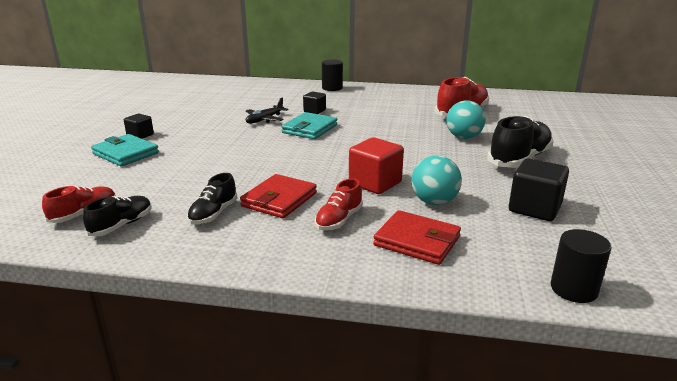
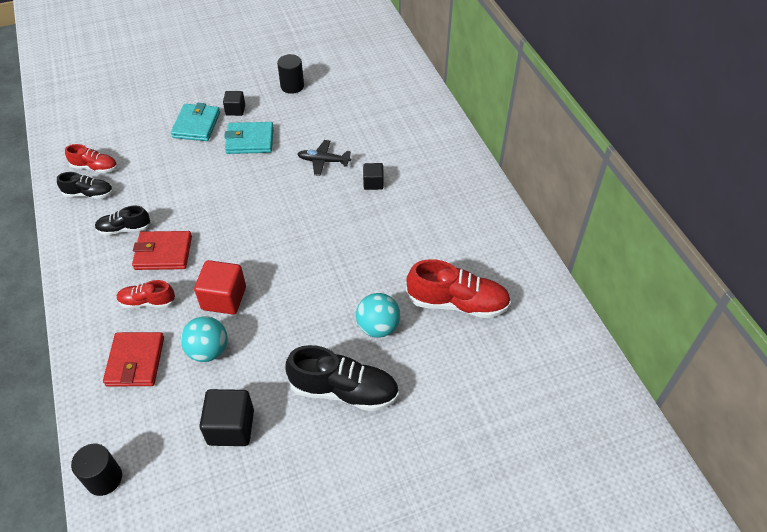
camera: 60 degrees right, 25 degrees up
(310, 129) = (320, 202): turquoise wallet -> turquoise wallet (250, 140)
(332, 88) = (458, 163): black cylinder -> black cylinder (292, 86)

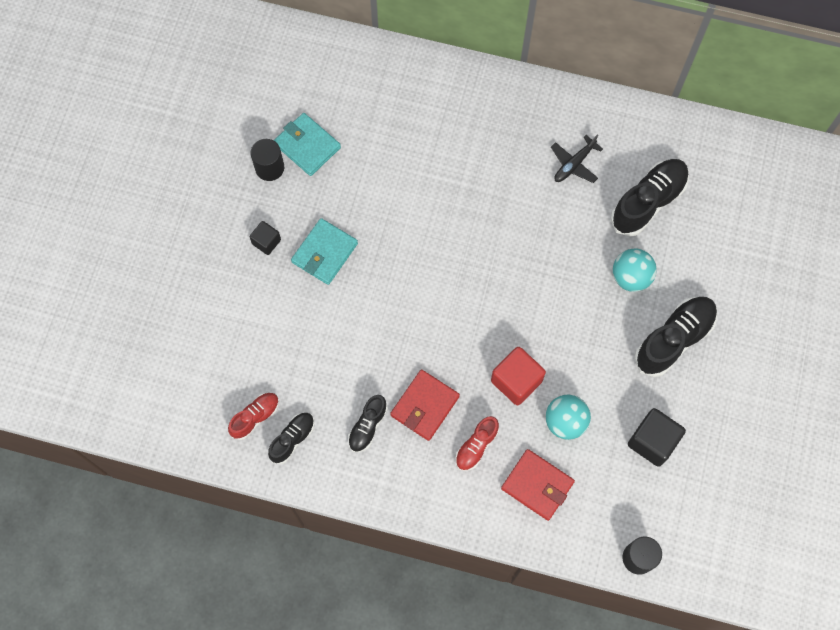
camera: 55 degrees left, 20 degrees up
(196, 125) = (261, 290): turquoise wallet -> turquoise wallet (307, 146)
(323, 161) = (405, 204): black plane -> black plane (574, 164)
(373, 183) = (466, 179): black cube -> none
(457, 303) = (648, 202): red shoe -> black shoe

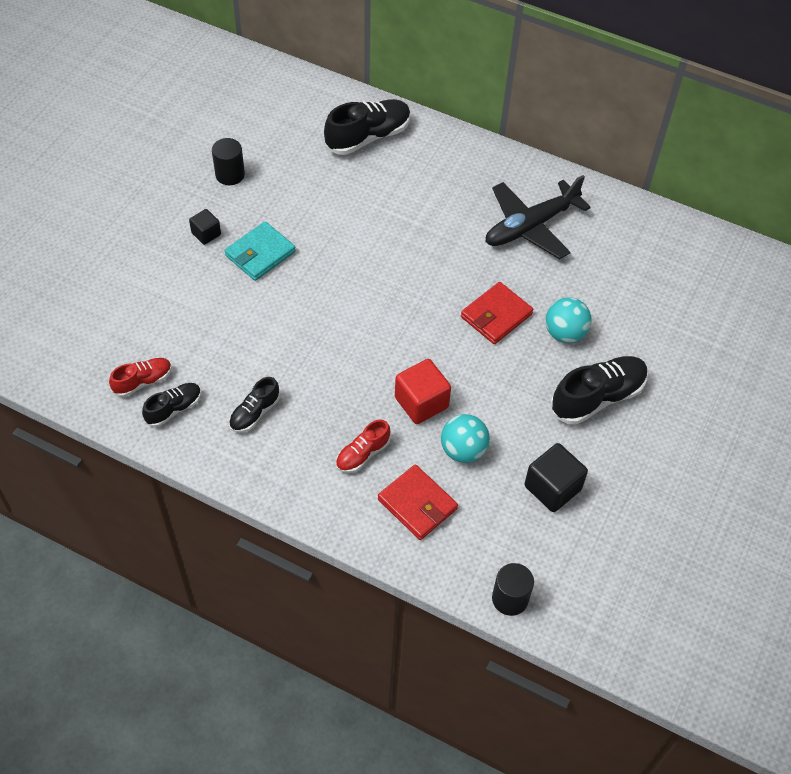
camera: 10 degrees right, 15 degrees down
(307, 146) = (272, 164): turquoise wallet -> none
(425, 406) = (319, 406): red wallet -> red wallet (496, 315)
(574, 164) = (530, 226): black plane -> black plane, size x1.88
(648, 202) = (598, 272): black shoe -> black shoe (368, 137)

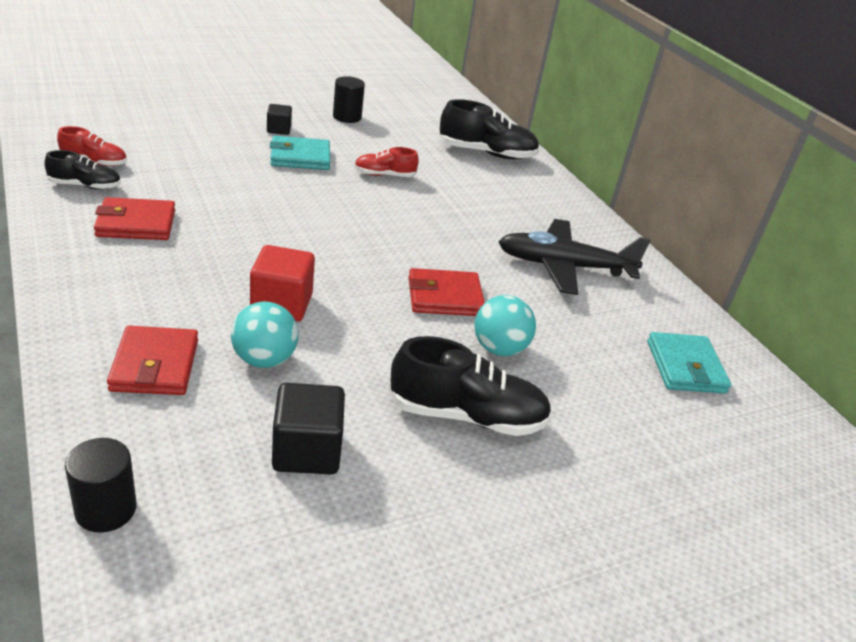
camera: 35 degrees right, 20 degrees down
(255, 413) = (136, 223): black shoe -> red wallet
(362, 454) = (171, 301): red shoe -> red shoe (384, 175)
(664, 262) = (685, 367): none -> turquoise wallet

